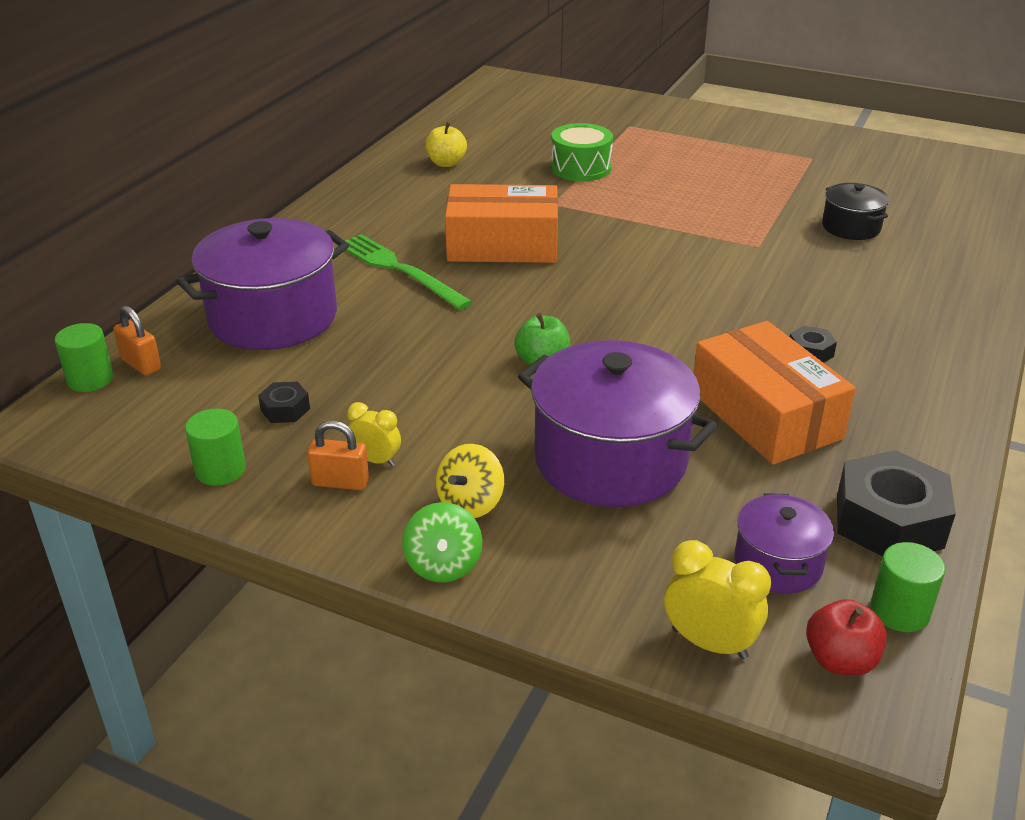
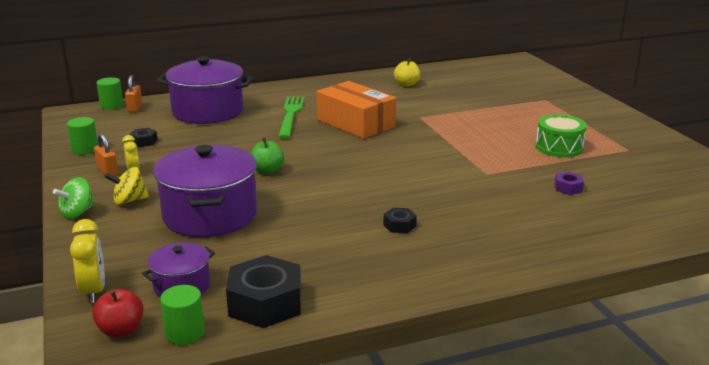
camera: 45 degrees right, 10 degrees down
(580, 168) = (470, 108): green drum -> green drum (559, 147)
(765, 415) = (313, 236): orange box -> none
(851, 227) = (568, 188): black pot -> purple nut

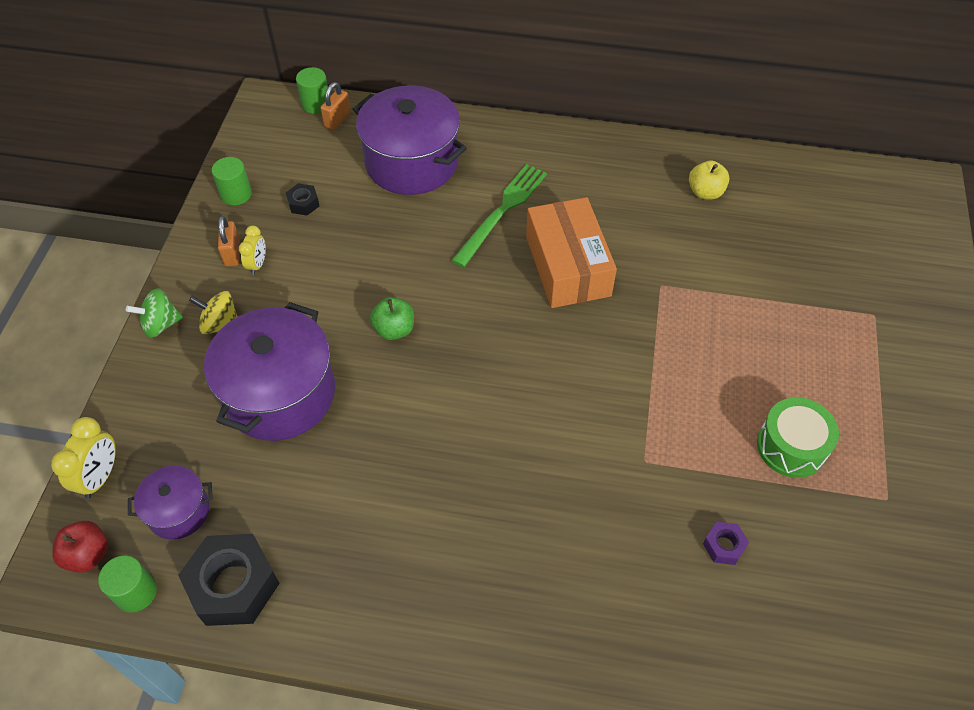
camera: 30 degrees right, 30 degrees up
(399, 225) = (460, 518): black nut -> none

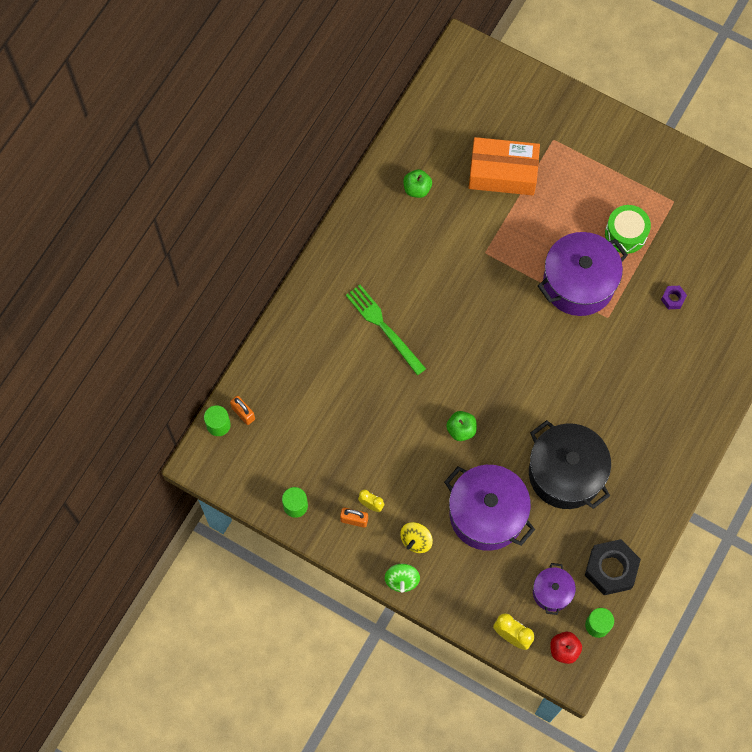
camera: 70 degrees left, 15 degrees up
(303, 203) = (324, 460): black nut -> none
(372, 475) = (565, 473): none -> black pot
(411, 162) = (311, 373): purple pot -> purple pot (578, 283)
(567, 266) = (448, 303): orange box -> orange box (503, 173)
(705, 192) = (417, 189): yellow apple -> green apple

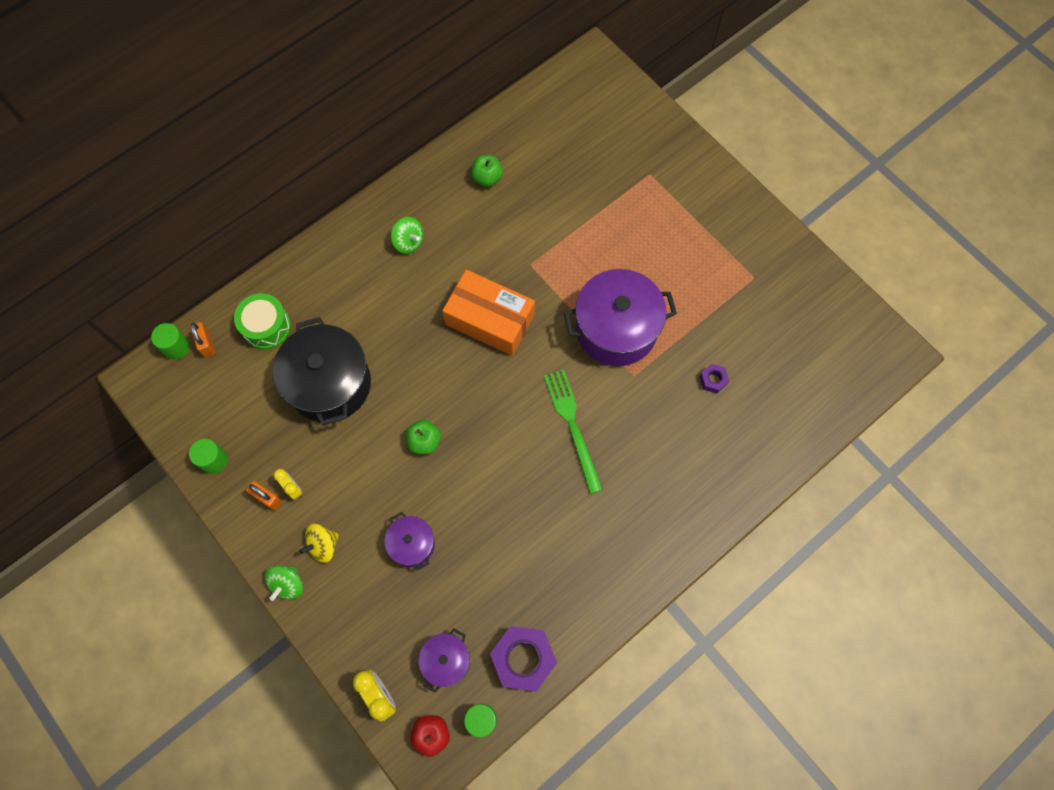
camera: 20 degrees right, 0 degrees up
(374, 268) = (409, 242): none -> green spinning top
(383, 327) = (391, 305): green fork -> green fork (572, 426)
(487, 514) = (412, 544): purple pot -> purple pot, size x0.51
(503, 173) = (582, 190): orange box -> orange box (490, 319)
(565, 473) = (517, 530): black pot -> black pot (329, 384)
(611, 569) = (523, 659): black nut -> purple nut
(625, 234) = (688, 294): green drum -> green drum (266, 327)

